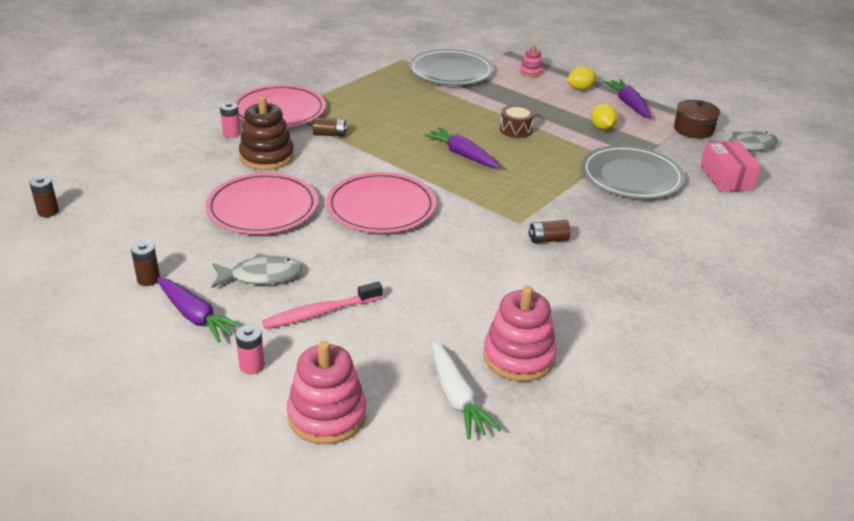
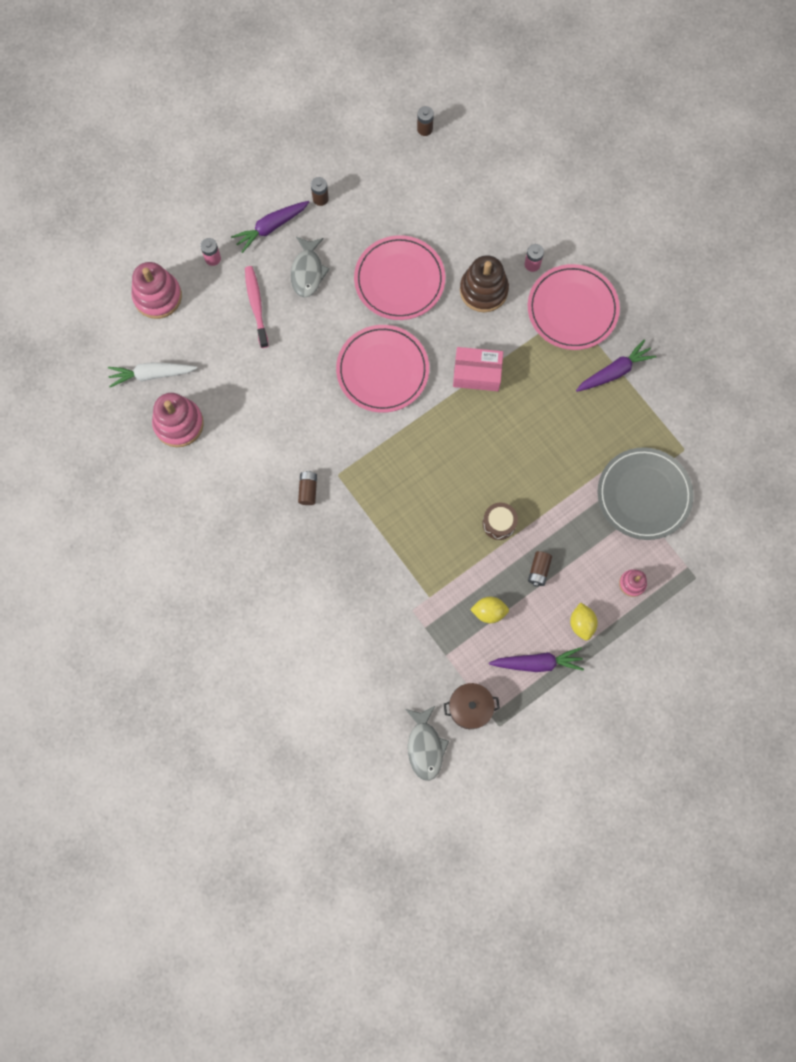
camera: 105 degrees right, 40 degrees up
(330, 134) = (517, 348): brown battery -> brown battery (539, 570)
(462, 155) = (458, 458): purple carrot -> purple carrot (614, 372)
(631, 177) = (390, 601): grey plate -> none
(726, 178) = (371, 692): pink box -> pink box (477, 373)

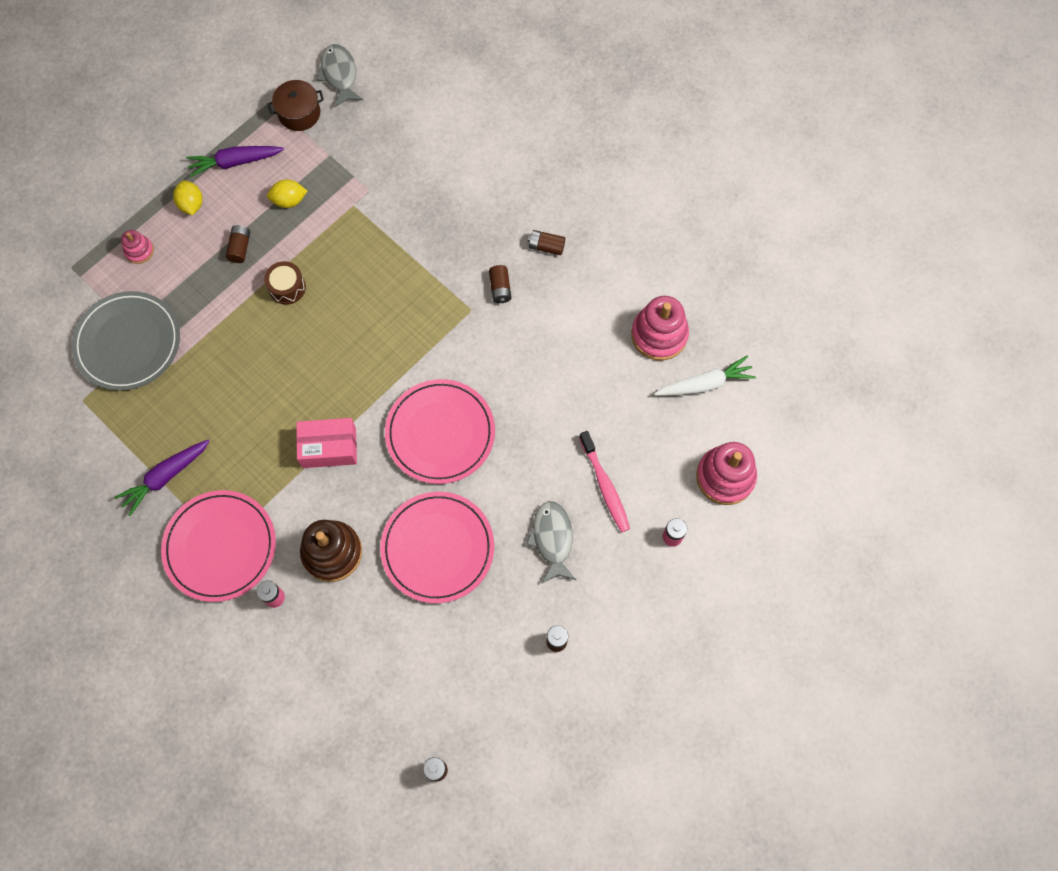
camera: 170 degrees right, 5 degrees down
(258, 523) = (546, 246): none -> brown battery
(271, 227) = (610, 590): purple carrot -> none

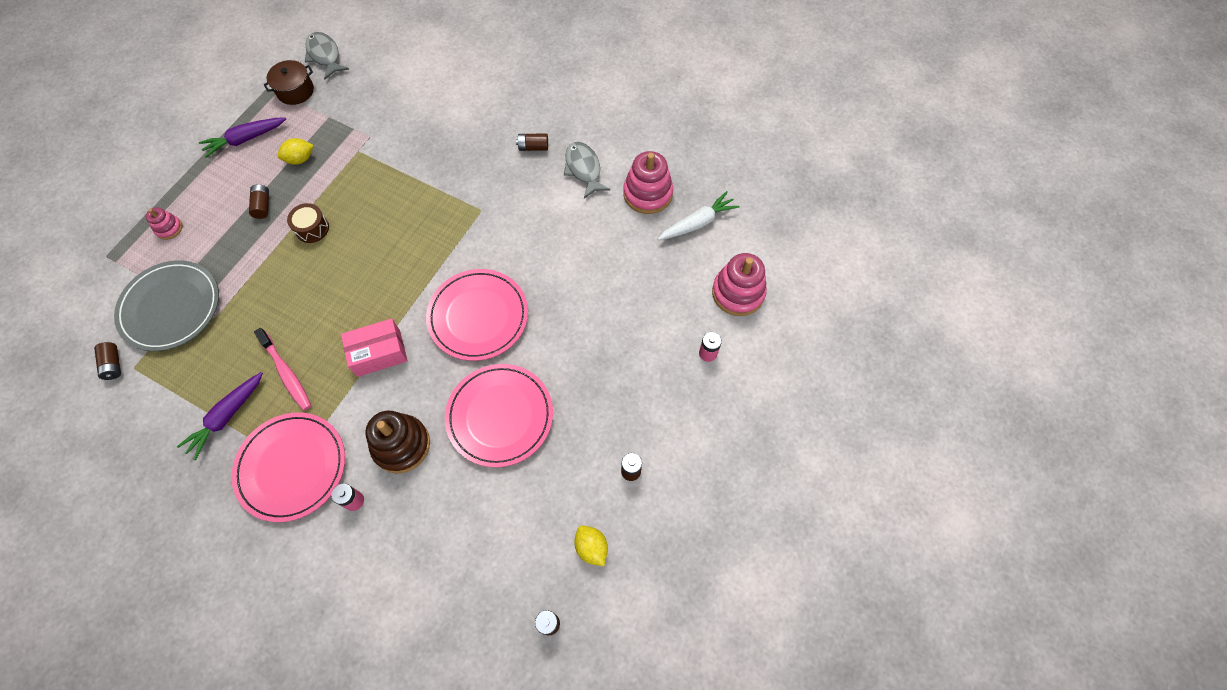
camera: 15 degrees left, 5 degrees down
(191, 204) = (211, 181): yellow lemon -> yellow lemon (591, 547)
(500, 288) = (502, 188): brown battery -> brown battery (113, 364)
(552, 539) = (602, 382): grey fish -> grey fish (583, 169)
(605, 486) = (636, 325): pink toothbrush -> pink toothbrush (286, 373)

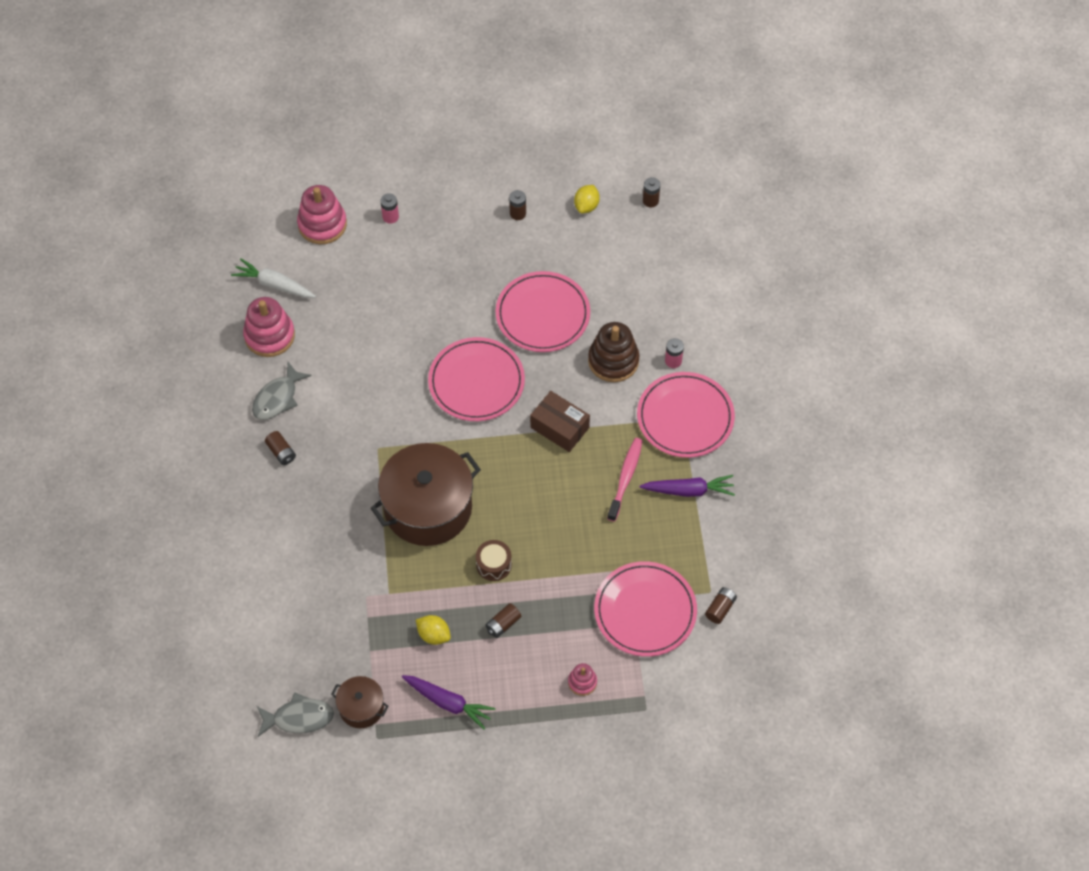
camera: 125 degrees left, 5 degrees down
(171, 307) = (645, 611): grey plate -> pink plate
(325, 56) = (299, 718): grey fish -> grey fish turned 120 degrees counterclockwise
(378, 353) = (559, 427): pink box -> brown box
(400, 213) = (428, 507): none -> brown pot

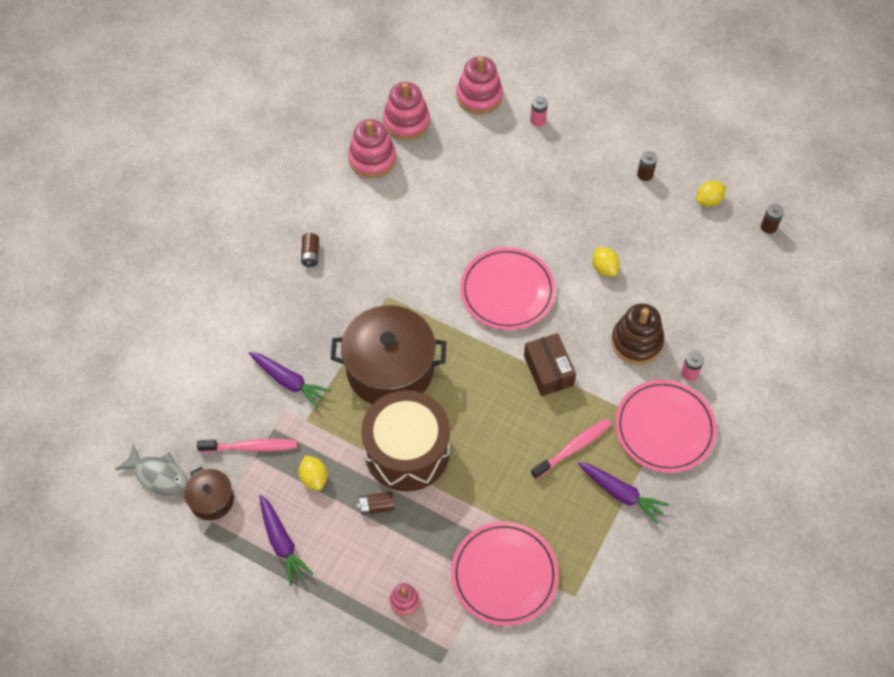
camera: 35 degrees right, 0 degrees up
(274, 284) = (406, 122): white carrot -> pink stacking toy
(278, 398) = (341, 210): grey fish -> none
(349, 571) = (289, 382): none -> purple carrot
(360, 644) = (251, 447): none -> pink toothbrush
(494, 564) = (407, 451): brown drum -> brown drum, size x2.41
(542, 314) = (604, 268): pink plate -> yellow lemon
(720, 608) = (572, 617): brown battery -> none

